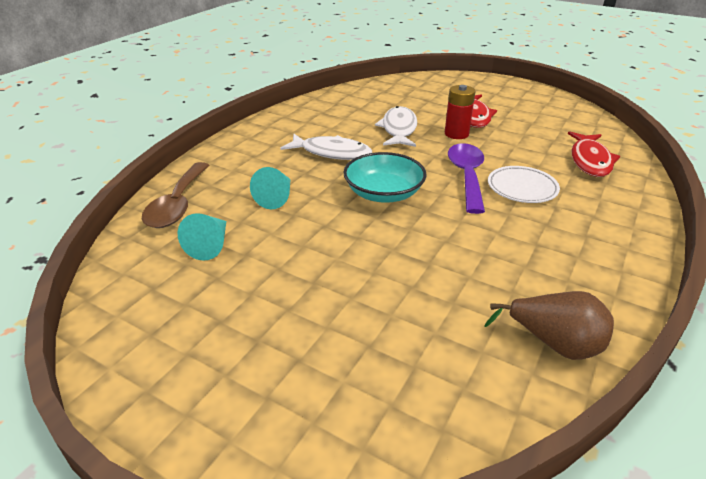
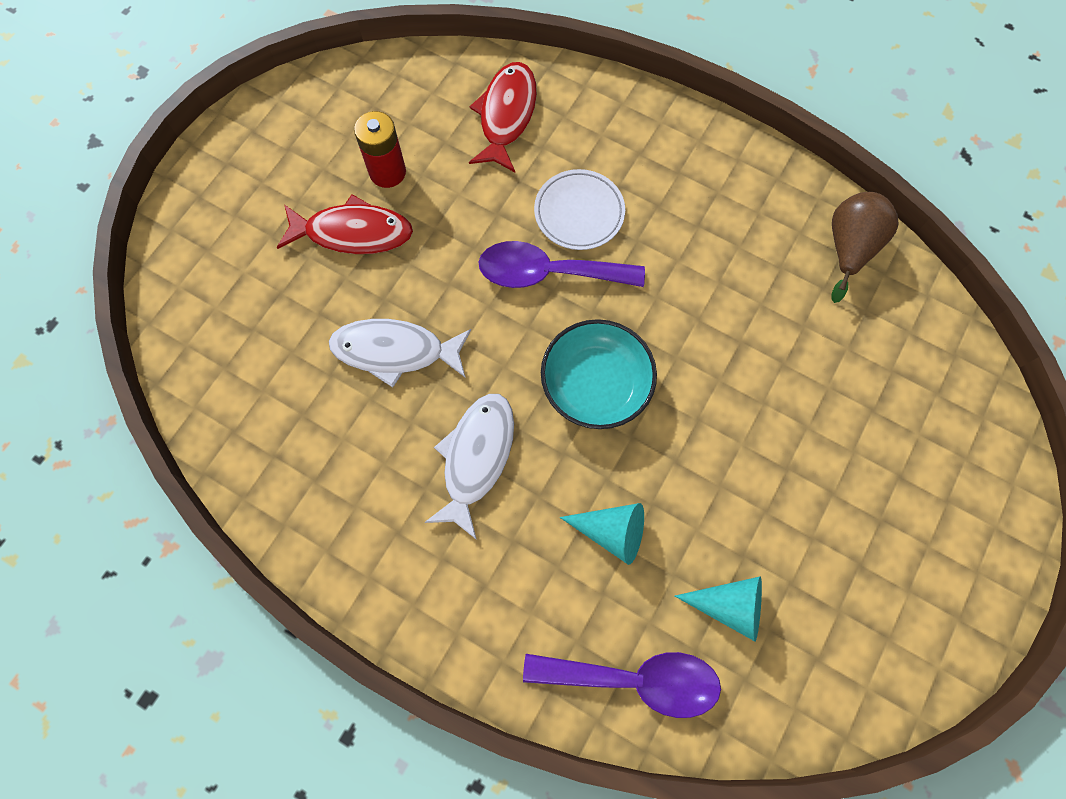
camera: 90 degrees left, 35 degrees up
(178, 204) = (635, 679): brown spoon -> purple spoon
(456, 134) = (417, 267): red battery -> red battery (387, 172)
(590, 160) = (506, 115): red fish -> red fish turned 90 degrees counterclockwise

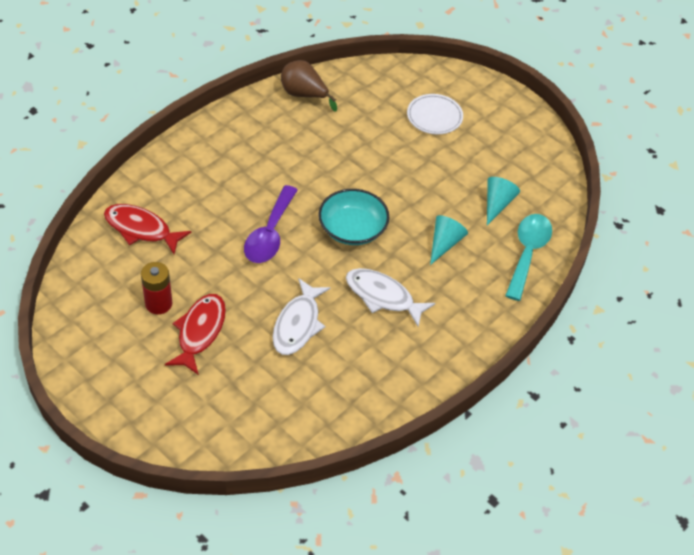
camera: 80 degrees left, 20 degrees down
(579, 213) = (232, 209): white plate -> white plate (434, 117)
(635, 679) = (527, 253): purple spoon -> turquoise spoon

